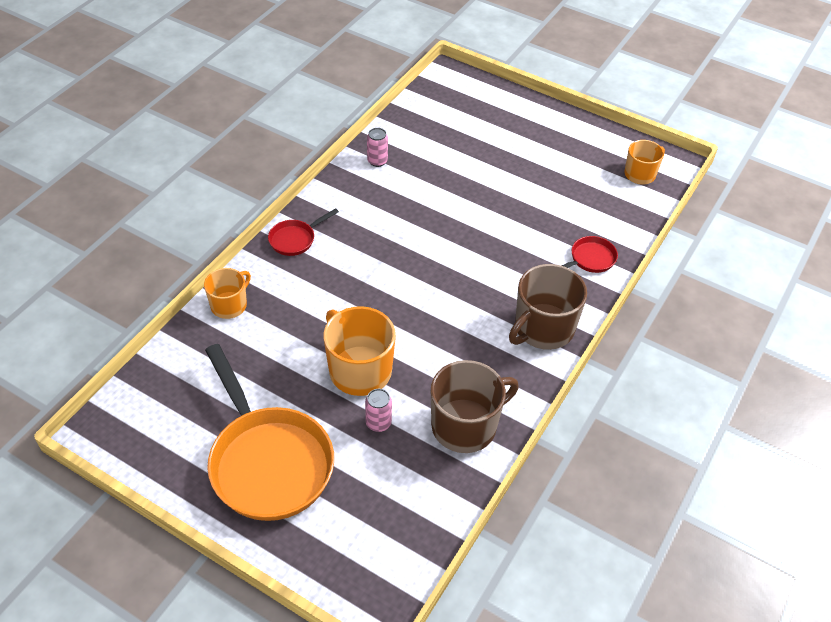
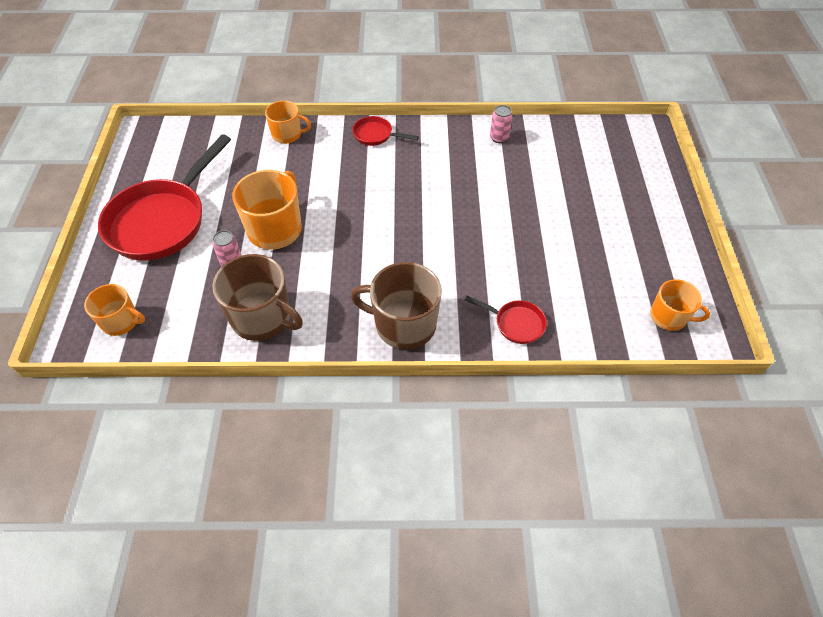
camera: 60 degrees right, 5 degrees up
(268, 461) = (162, 220): orange pan -> red pan
(387, 547) = (121, 321): none -> orange mug

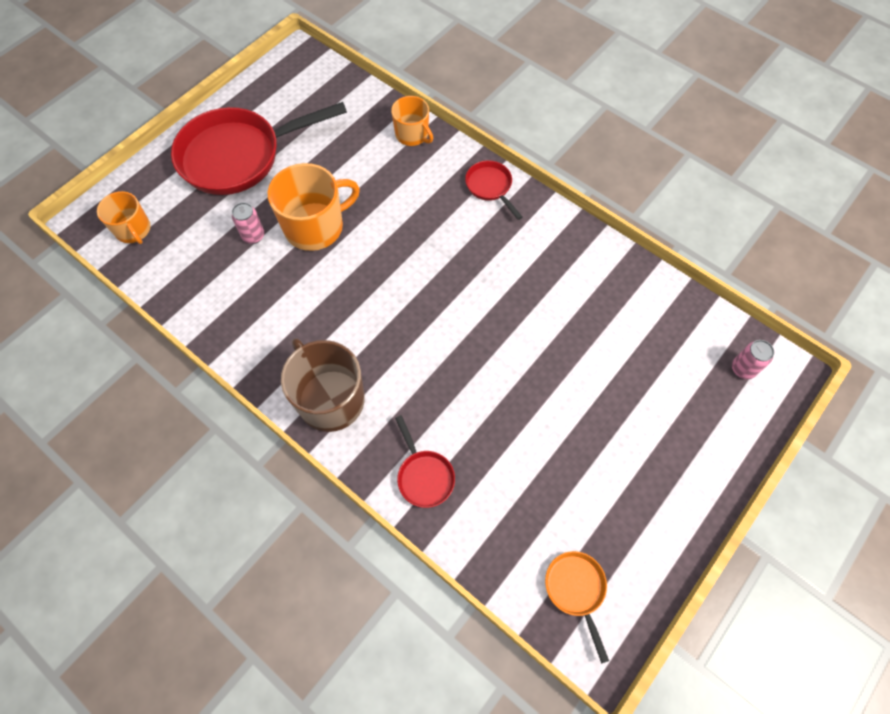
camera: 40 degrees right, 10 degrees up
(262, 317) = (230, 305): brown mug -> none
(499, 138) = (608, 270): pink can -> pink can (742, 369)
(669, 317) = (576, 590): orange mug -> orange pan

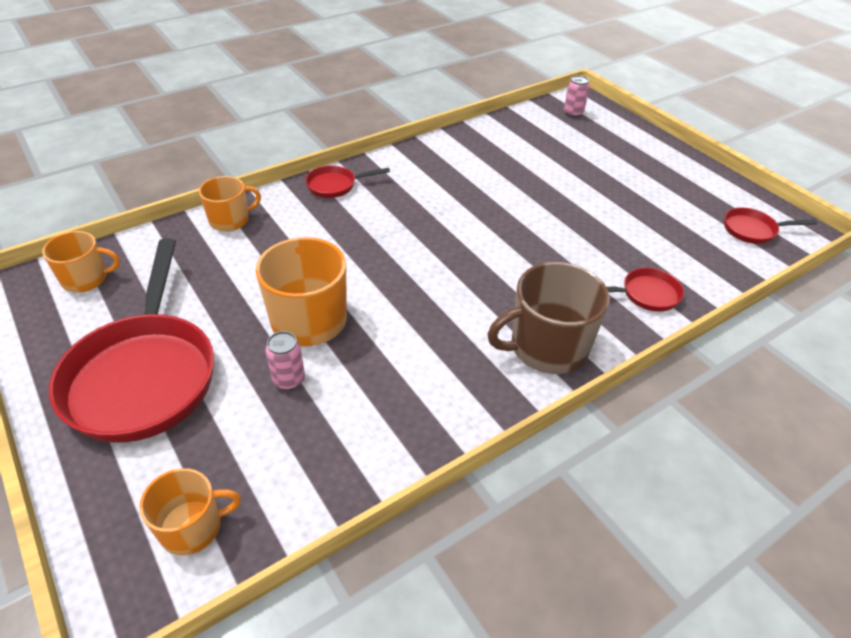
camera: 75 degrees left, 20 degrees down
(317, 84) = (86, 279): none -> orange mug
(576, 590) = (753, 230): orange pan -> red pan

